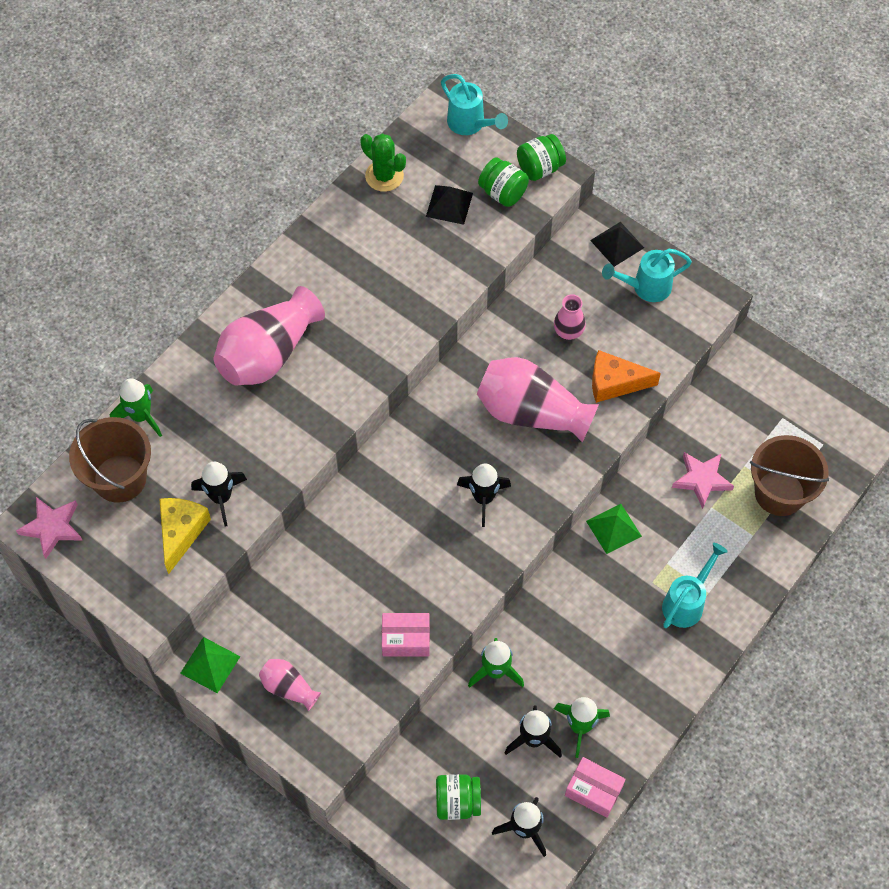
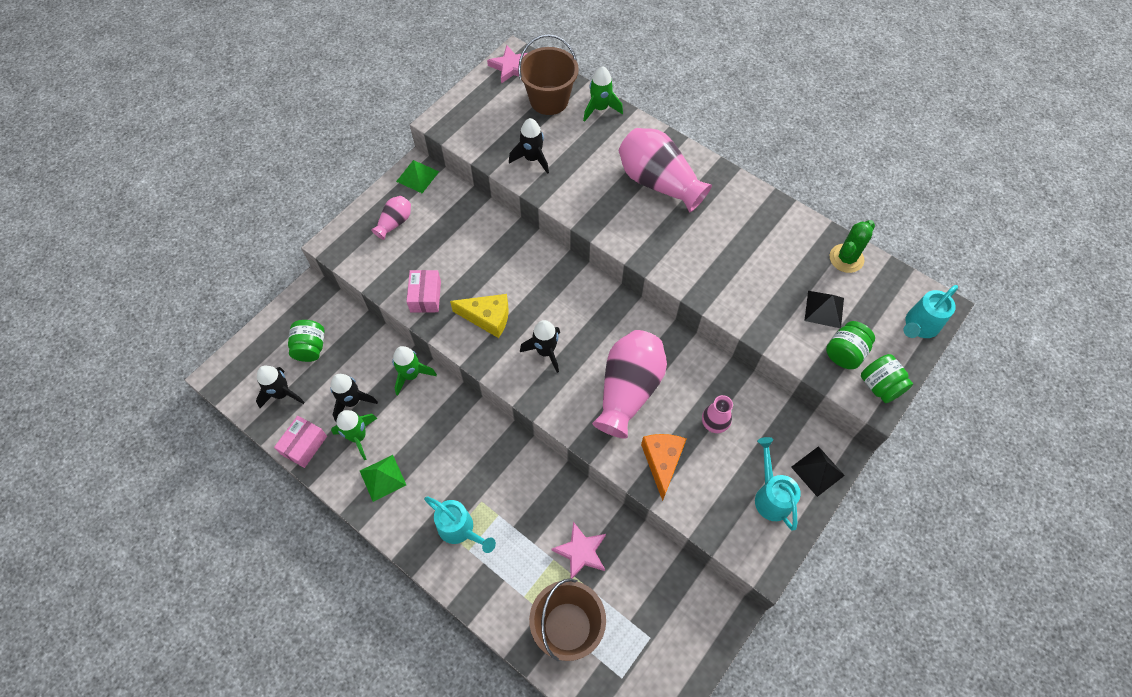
camera: 90 degrees right, 0 degrees up
(181, 532) = (504, 137): yellow cheese -> yellow cheese (487, 318)
(613, 528) = (533, 470): green pyramid -> green pyramid (382, 477)

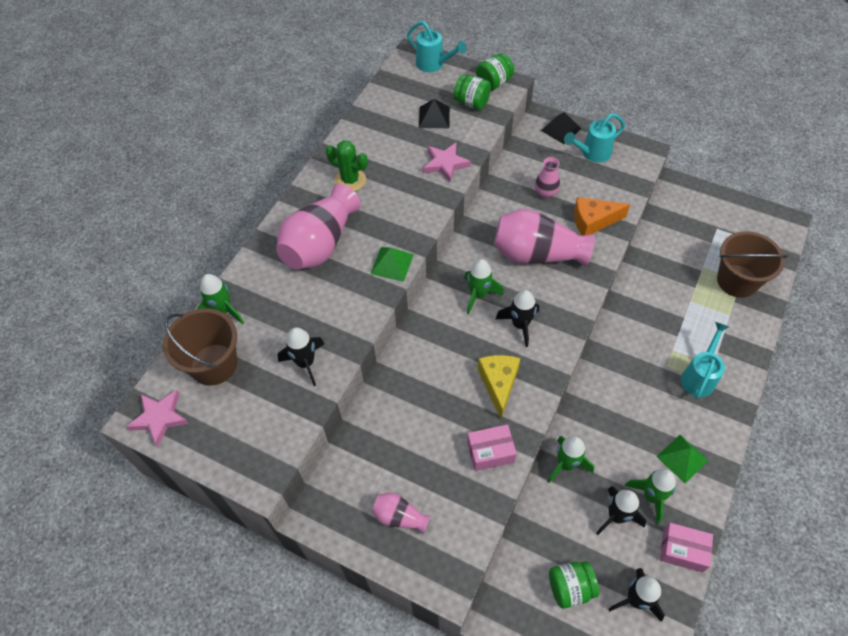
camera: 100 degrees left, 5 degrees down
(417, 176) = (324, 511): green pyramid -> green pyramid (392, 264)
(581, 552) = (675, 283): pink star -> pink star (445, 164)
(589, 323) = (478, 295): none -> green rocket
(846, 258) = (379, 107): green cactus -> green cactus (350, 180)

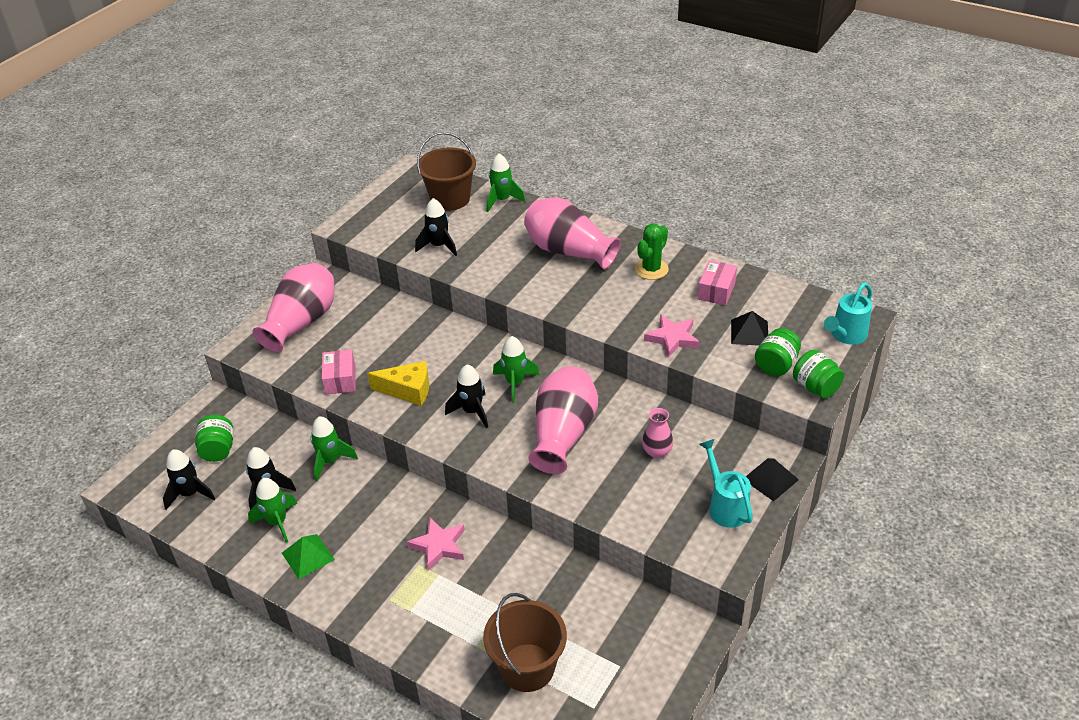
camera: 95 degrees right, 15 degrees down
(160, 418) = (409, 177): pink star -> pink star (439, 546)
(392, 264) = (537, 296): green pyramid -> none
(399, 517) = (301, 322): pink vase -> pink vase, size x2.03
(593, 221) = (607, 491): orange cheese -> none
(682, 550) = (218, 537): pink box -> pink box (716, 291)
(699, 376) = (398, 593): turquoise watering can -> none

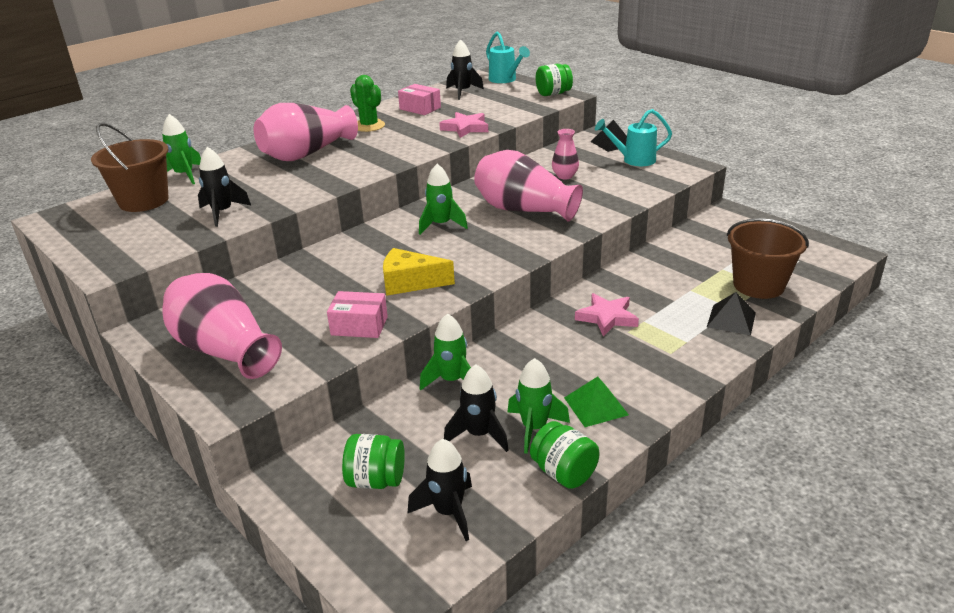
camera: 75 degrees left, 10 degrees down
(408, 390) = (410, 283): yellow cheese -> yellow cheese turned 105 degrees counterclockwise
(472, 411) = (467, 250): black rocket -> black rocket (463, 92)
(749, 332) = (479, 104): black pyramid -> black pyramid (731, 319)
(776, 365) = (522, 101): green jar -> green jar (564, 473)

